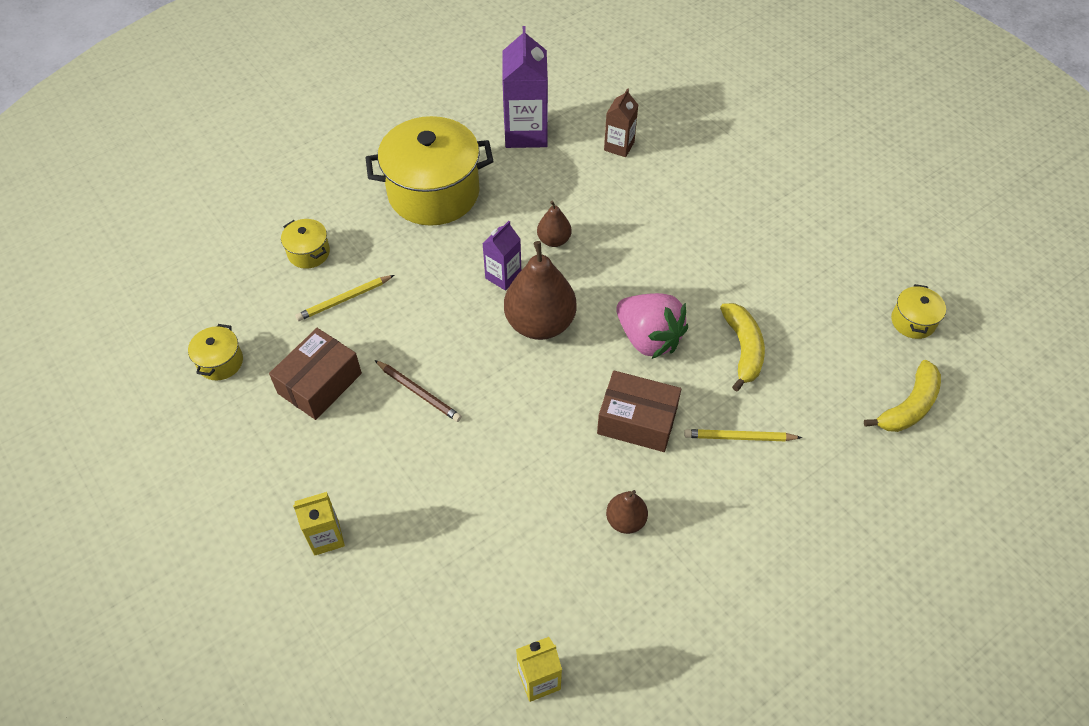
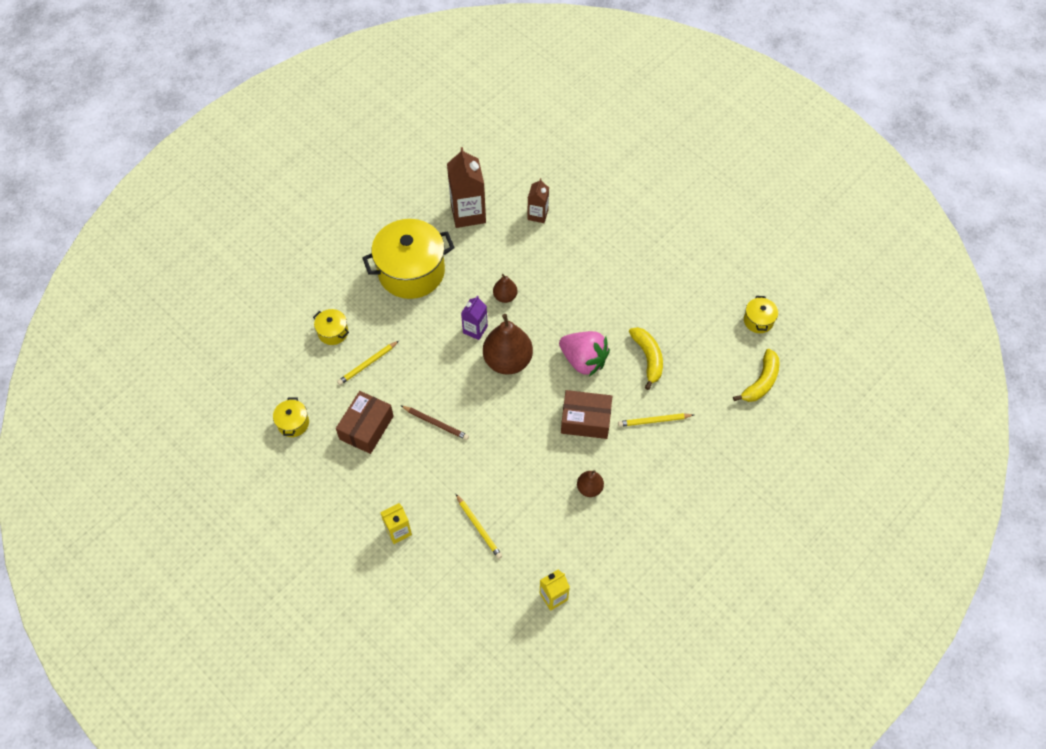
camera: 10 degrees left, 5 degrees up
(446, 552) = (478, 527): none -> yellow pencil
(526, 133) = (468, 213): purple carton -> brown carton

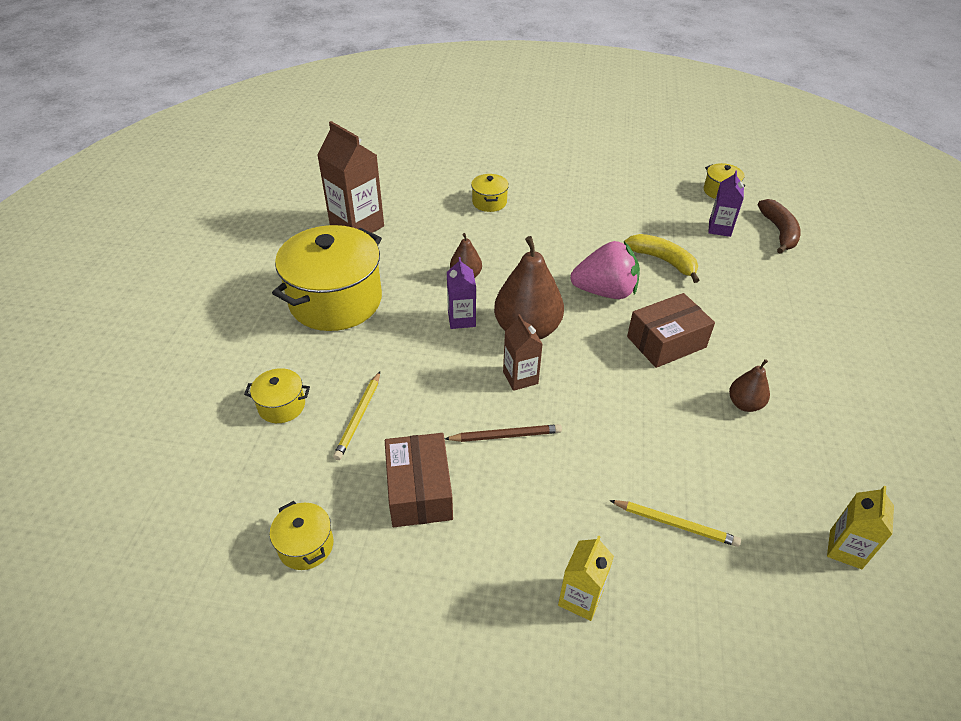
camera: 35 degrees left, 15 degrees down
(538, 214) = (433, 199): brown carton -> brown carton (520, 377)
(574, 238) = (489, 202): none -> yellow pot
(654, 421) = (730, 308): yellow pencil -> none
(719, 354) = (719, 228): none -> purple carton
(761, 382) = (779, 232): yellow banana -> brown banana

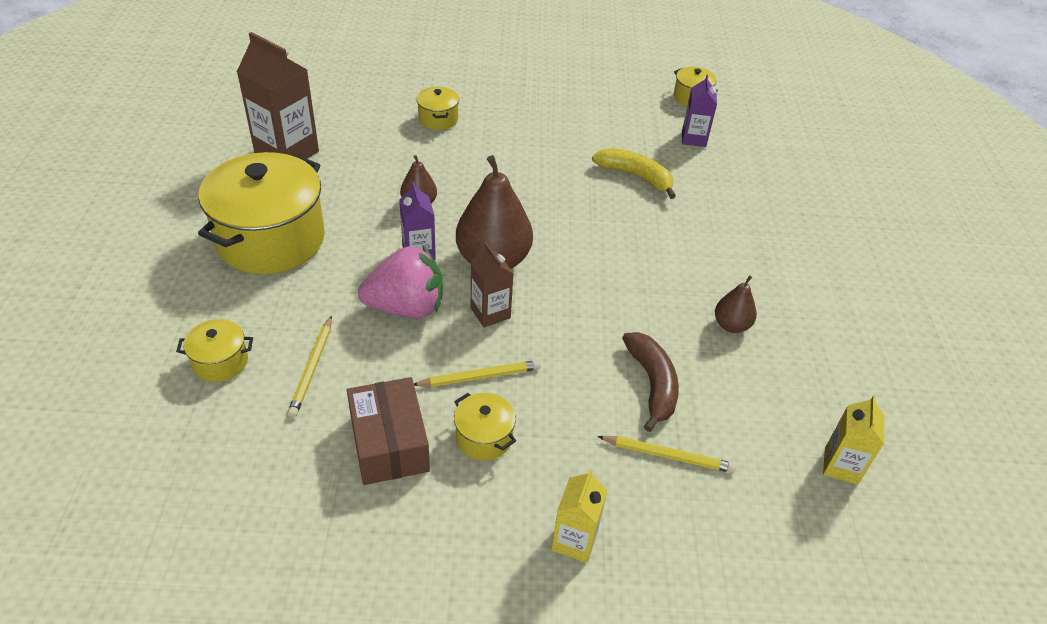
camera: 10 degrees left, 0 degrees up
(306, 545) = (266, 513): yellow pot -> yellow pot (484, 437)
(505, 435) = (479, 377): brown pencil -> yellow pencil
(605, 292) = (575, 213): pink strawberry -> pink strawberry (406, 307)
(666, 342) = (645, 264): brown box -> none
(779, 232) = (756, 139): brown banana -> brown banana (652, 384)

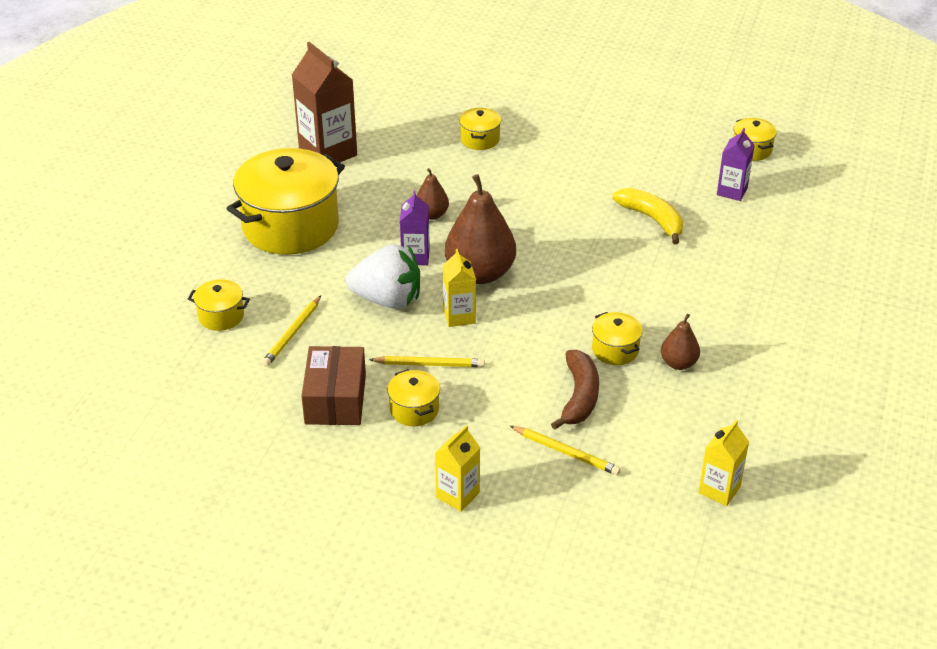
camera: 20 degrees right, 5 degrees down
(406, 307) = (387, 300): pink strawberry -> white strawberry
(490, 313) = (459, 316): brown carton -> yellow carton
(663, 322) = (615, 350): none -> yellow pot

